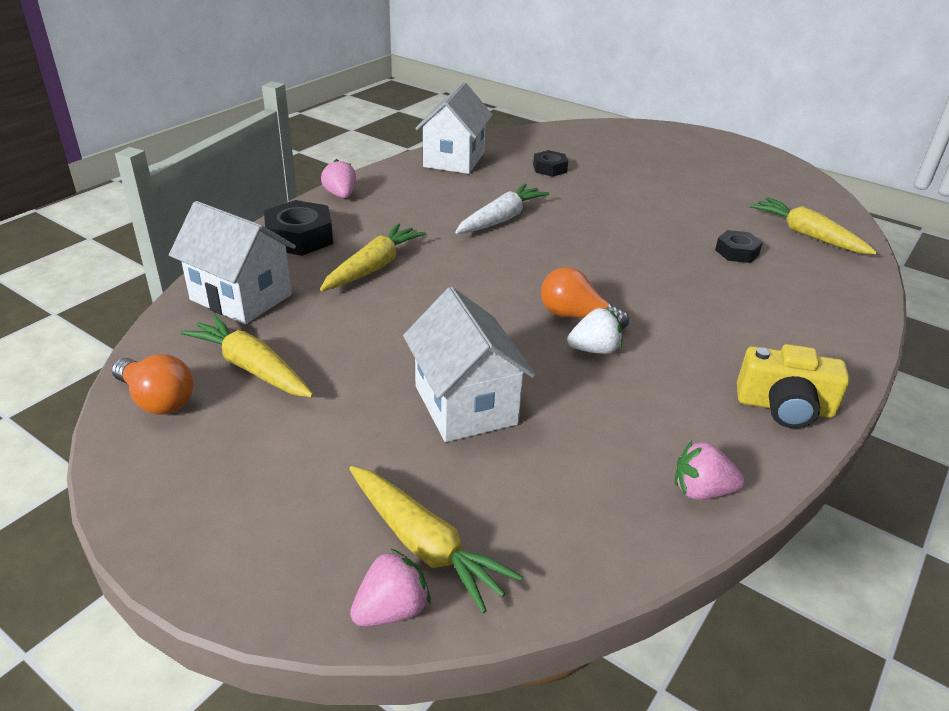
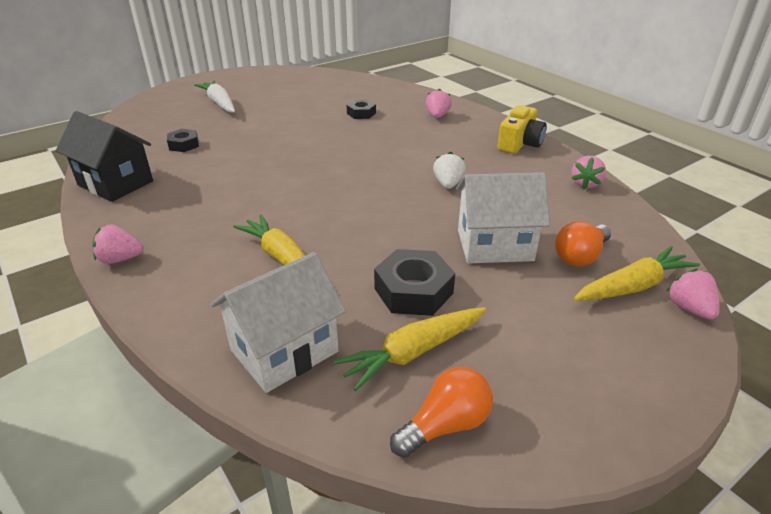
camera: 70 degrees left, 0 degrees up
(299, 237) = (189, 297): black nut -> black nut (413, 291)
(454, 160) = (115, 183): white house -> black house
(501, 219) = (249, 182): white carrot -> white carrot (219, 103)
(576, 316) = (406, 182): orange light bulb -> orange light bulb (580, 256)
(799, 314) = (437, 116): none -> pink strawberry
(808, 235) = (356, 90): yellow carrot -> none

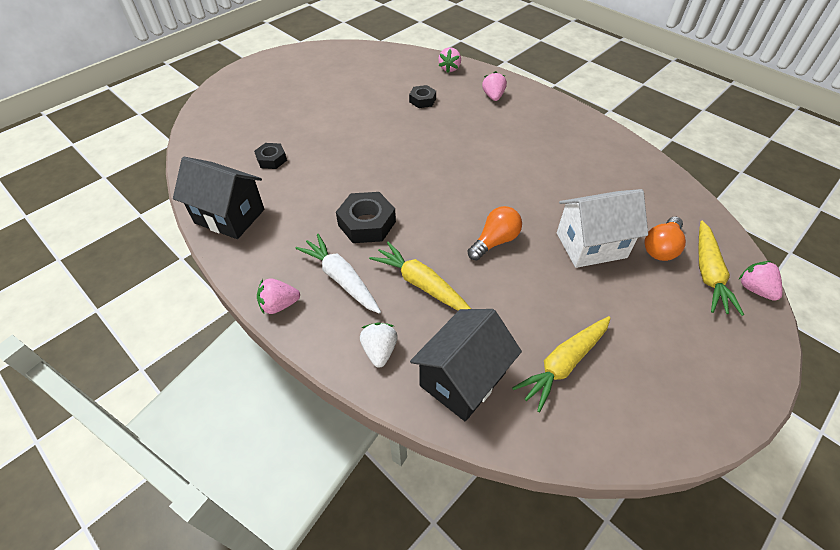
camera: 10 degrees left, 15 degrees up
(219, 103) = (281, 100): white carrot -> white carrot (341, 279)
(284, 351) = (462, 379): white house -> black house
(413, 291) = (542, 302): black nut -> black nut (367, 223)
(445, 425) = (609, 427): orange light bulb -> orange light bulb (495, 241)
(448, 184) = (530, 180): white strawberry -> white strawberry (379, 350)
(520, 143) = (576, 124): yellow camera -> none
(585, 184) = (644, 166): pink strawberry -> pink strawberry (449, 68)
(632, 286) = (708, 273): yellow carrot -> yellow carrot turned 135 degrees clockwise

